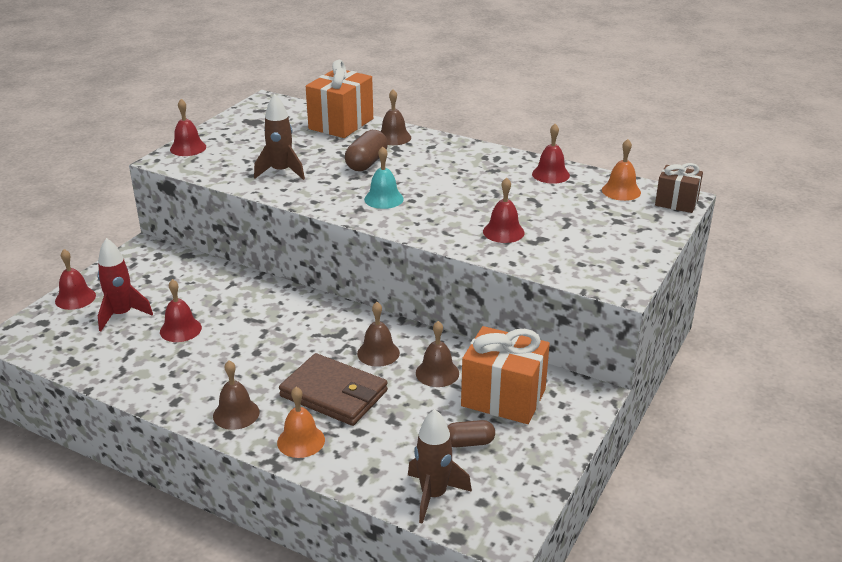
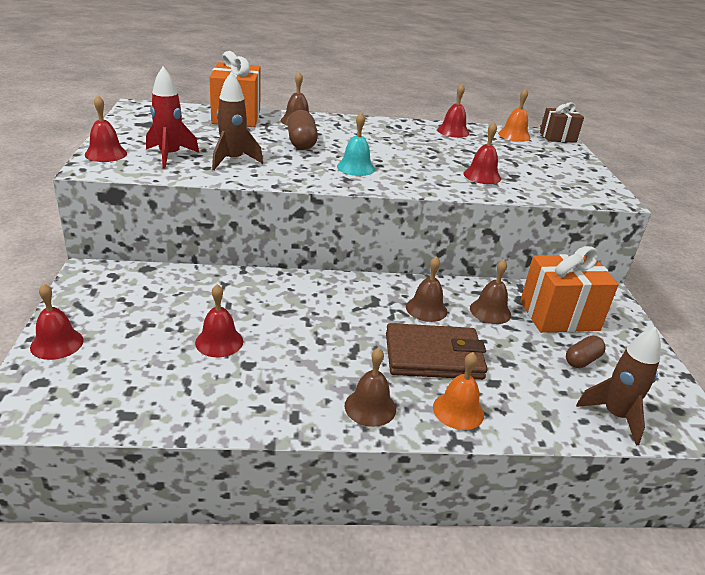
camera: 35 degrees left, 0 degrees up
(122, 315) = (135, 346): red rocket -> red rocket (170, 156)

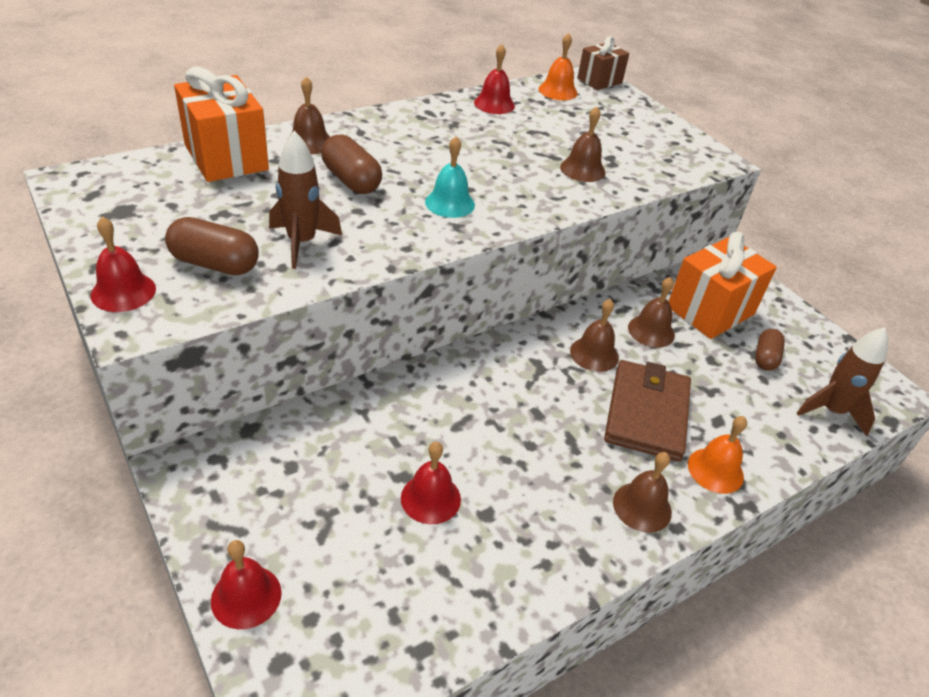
camera: 30 degrees left, 10 degrees up
(170, 156) = (215, 264): red rocket -> brown capsule
(433, 356) = (646, 413): brown wallet -> brown wallet turned 45 degrees counterclockwise
(482, 176) = (582, 169): red bell -> brown bell

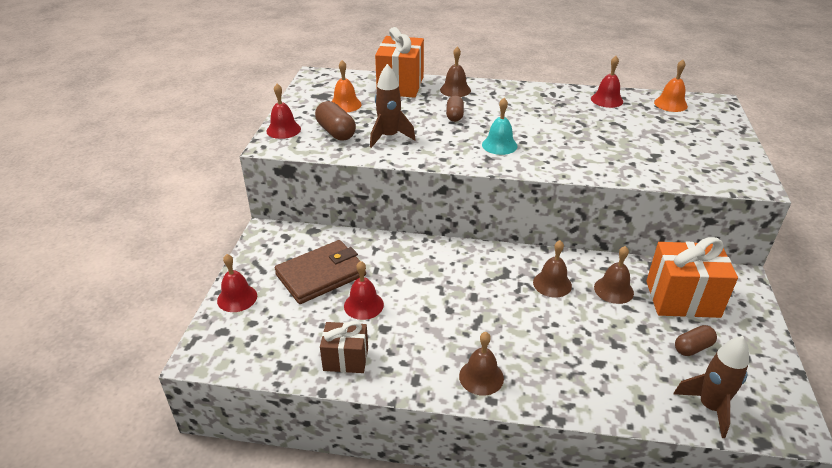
camera: 45 degrees right, 5 degrees down
(351, 180) = (454, 116): brown capsule -> brown capsule, size x0.66
(582, 169) = (622, 155): brown bell -> none
(599, 81) = (718, 106): brown gift -> brown gift (346, 359)
(646, 413) = (548, 332): brown wallet -> brown wallet (321, 275)
(715, 470) = (559, 387): orange bell -> orange bell (345, 104)

